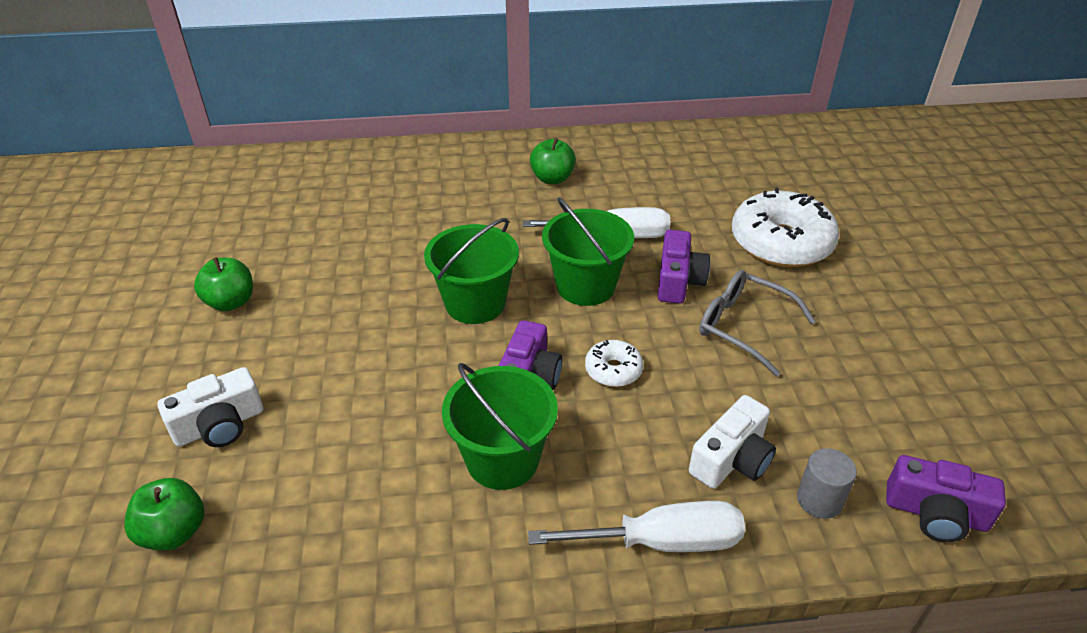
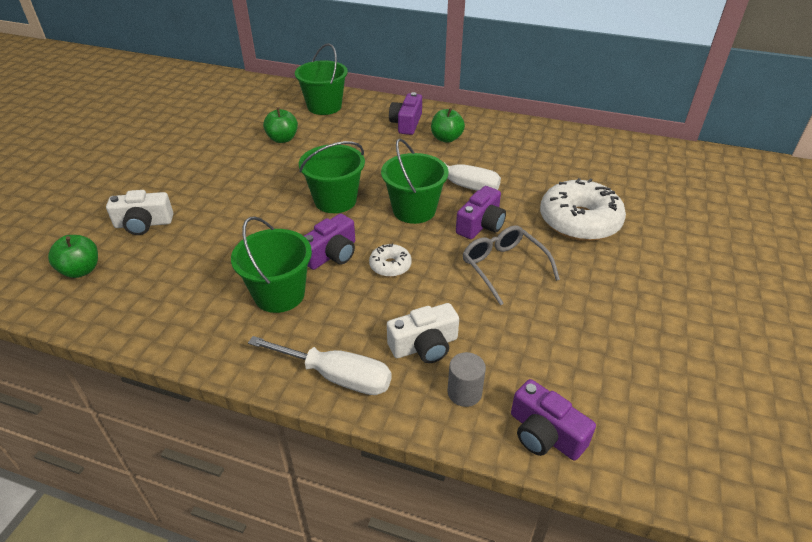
camera: 25 degrees right, 0 degrees up
(231, 302) = (199, 160): green apple -> green apple (282, 139)
(357, 174) = (324, 106): none -> green bucket
(486, 171) = (406, 123): none -> purple camera

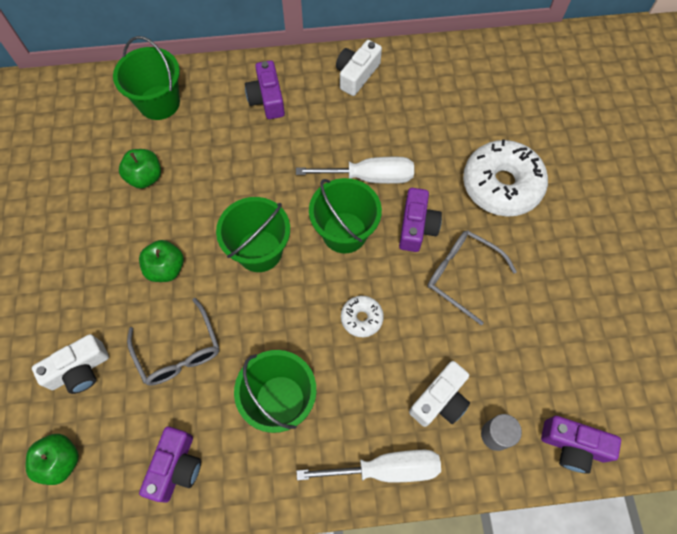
camera: 25 degrees left, 25 degrees up
(224, 237) = (179, 351): none -> grey glasses
(331, 254) = (299, 327): purple camera -> purple camera (176, 467)
(446, 138) = (321, 109): green apple -> green apple (166, 268)
(489, 128) = (356, 75): none -> white camera

